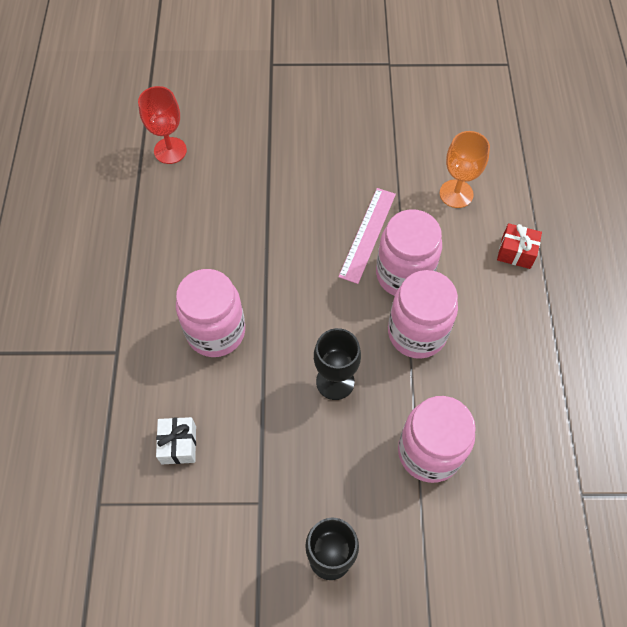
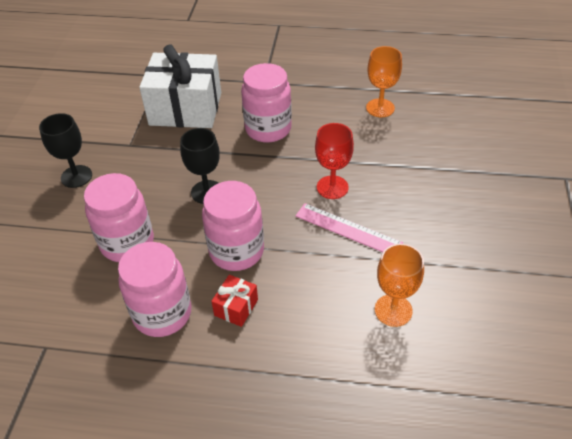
camera: 100 degrees right, 15 degrees down
(170, 150) = (448, 109): red goblet -> red goblet (332, 187)
(170, 215) = (380, 108): none -> orange goblet
(179, 444) = (185, 109): white gift -> white gift, size x2.38
(404, 275) = (299, 250): pink jar -> pink jar (162, 313)
(516, 252) = (311, 352): red gift -> red gift (236, 307)

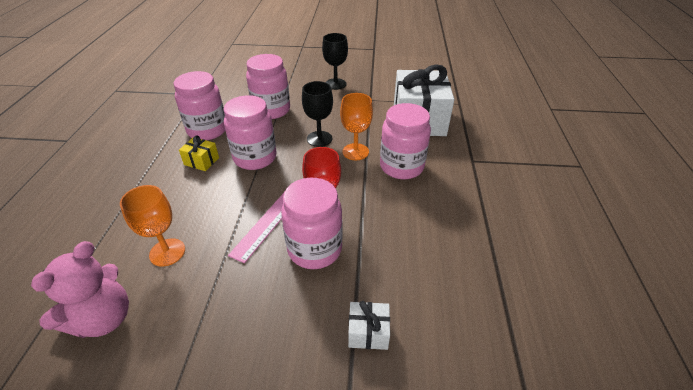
camera: 85 degrees right, 5 degrees down
(236, 307) = (201, 161): red gift -> yellow gift
(380, 108) = (457, 252): orange goblet -> orange goblet (355, 152)
(382, 193) = (314, 249): none -> pink jar
(461, 162) = (368, 332): none -> white gift
(479, 344) = (103, 318): none -> pink teddy bear

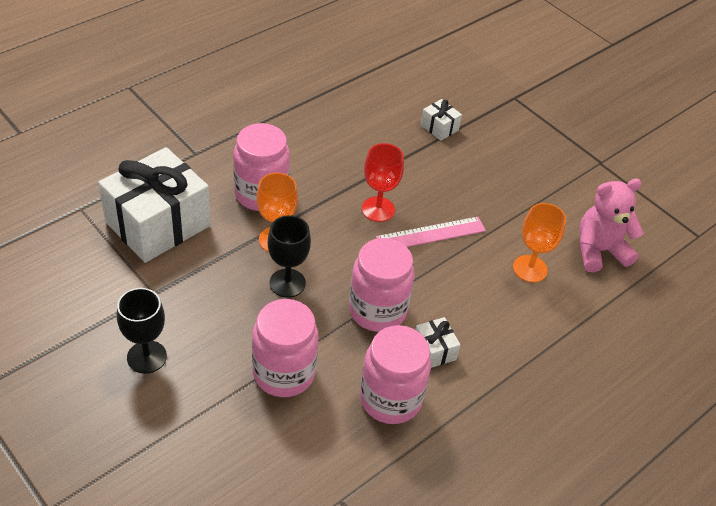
camera: 140 degrees left, 5 degrees up
(201, 161) = (434, 350): yellow gift -> white gift
(314, 249) = (418, 189): pink jar -> none

